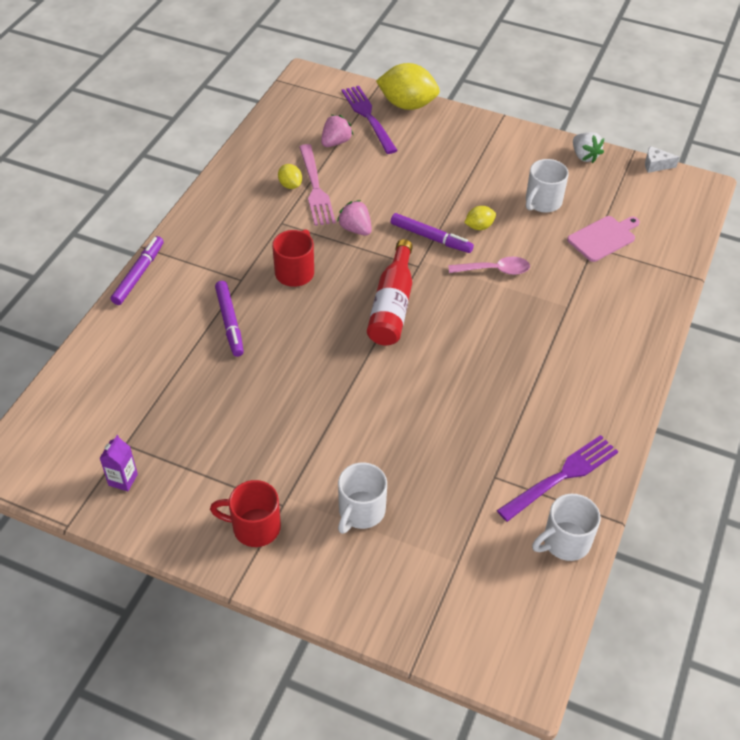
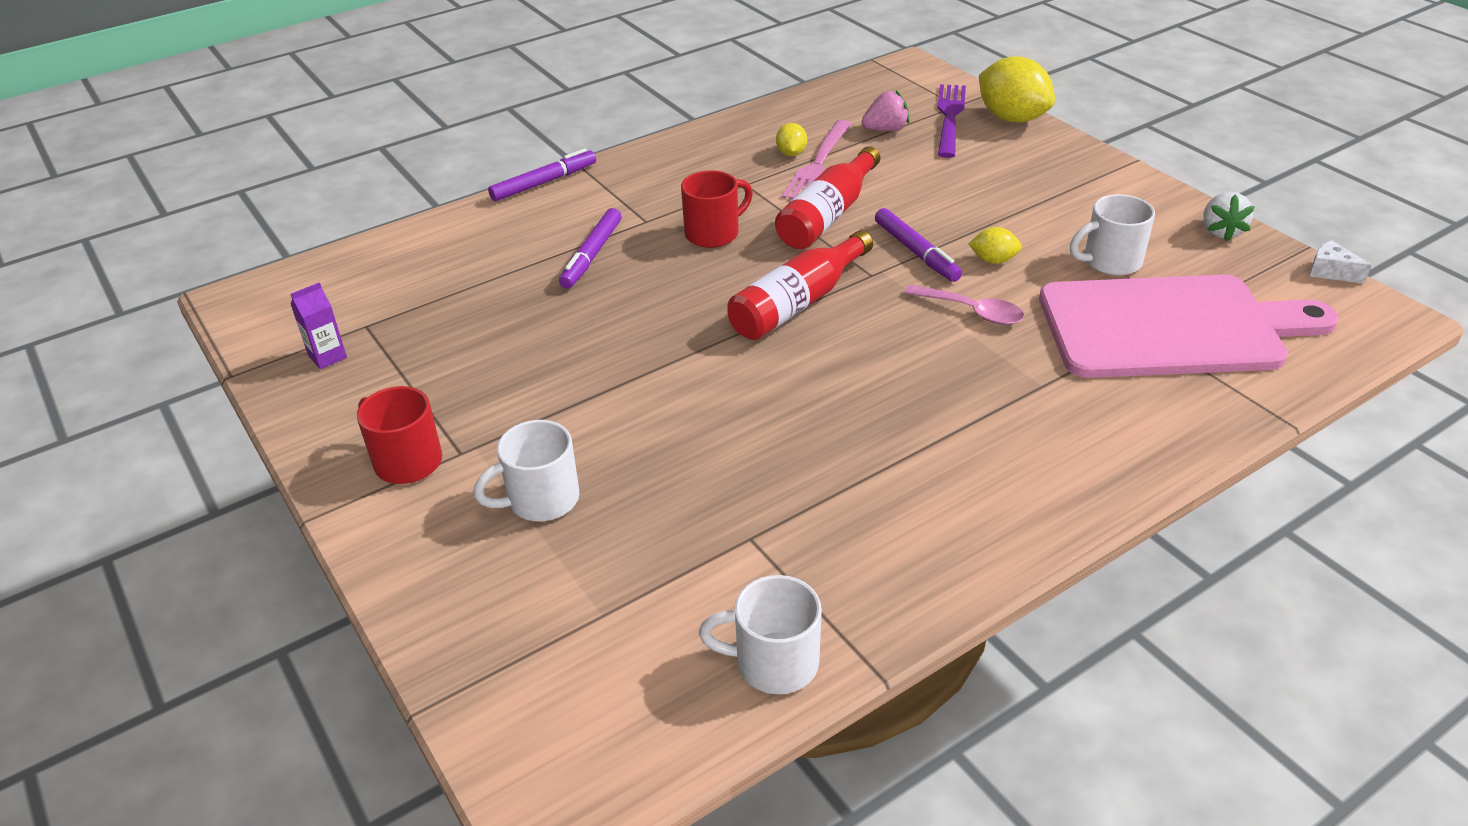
camera: 35 degrees right, 10 degrees down
(355, 229) = (828, 215): pink strawberry -> red bottle
(561, 476) = (845, 579): purple fork -> none
(603, 238) = (1169, 327): pink cutting board -> pink cutting board, size x2.22

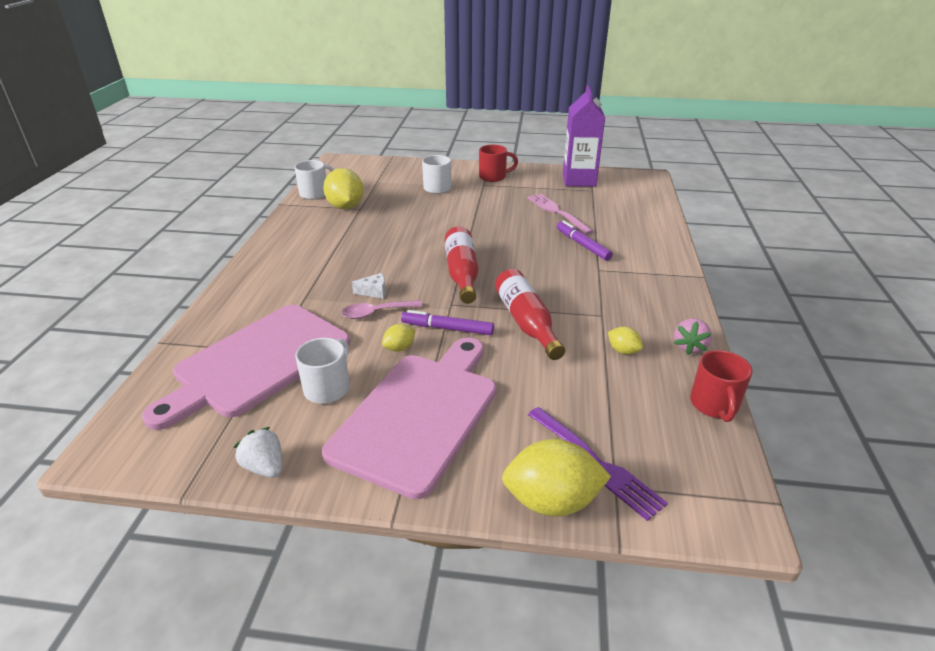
camera: 130 degrees right, 5 degrees down
(327, 357) = (579, 180): purple carton -> purple carton, size x2.36
(544, 183) = (681, 259): purple marker -> none
(714, 233) = (558, 281): red mug -> red mug (714, 405)
(768, 563) = (345, 207): none -> yellow lemon
(818, 164) = (594, 353): pink fork -> pink fork (557, 212)
(885, 130) = (612, 413): pink strawberry -> pink strawberry (689, 347)
(1044, 201) = (419, 415): none -> pink cutting board
(1330, 272) = (156, 475): white cheese -> white cheese (374, 292)

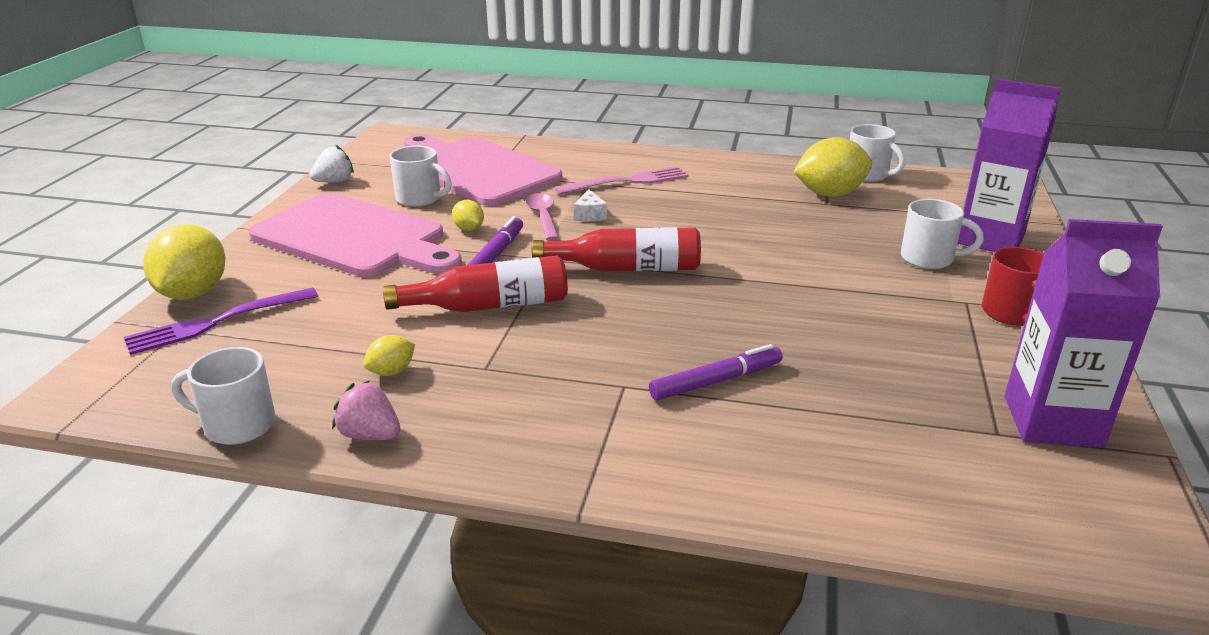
camera: 95 degrees right, 5 degrees down
(413, 172) = (990, 239): none -> purple carton
(557, 212) = (856, 370): pink fork -> pink fork (627, 181)
(714, 405) = (237, 425): red mug -> white mug

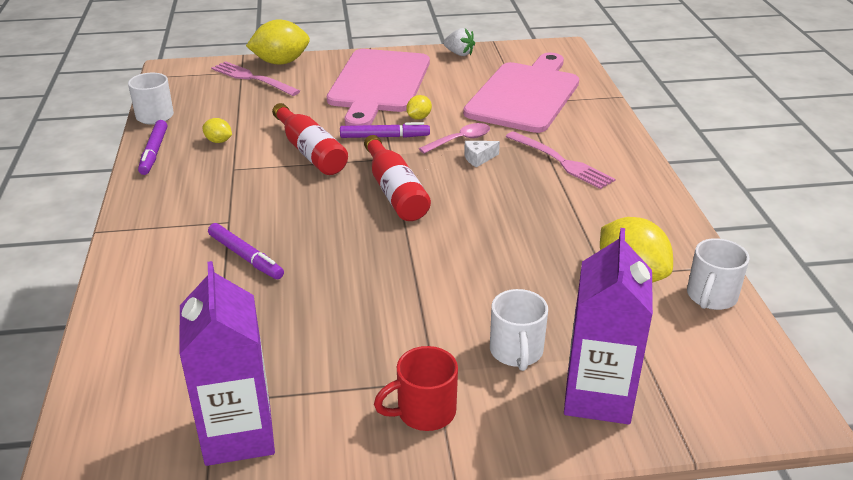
camera: 70 degrees right, 5 degrees up
(217, 322) = (252, 78): purple fork -> pink fork
(370, 435) = (154, 152): pink strawberry -> purple marker
(420, 199) = (455, 88): white mug -> none

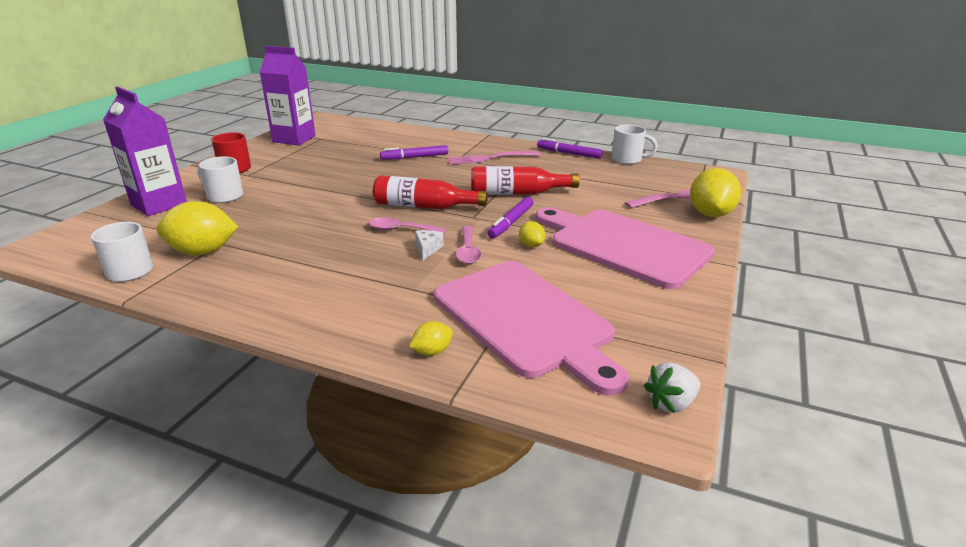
camera: 120 degrees right, 5 degrees down
(218, 141) = (566, 170): yellow lemon -> yellow lemon (432, 351)
(459, 54) = (683, 317): white strawberry -> white strawberry (671, 403)
(459, 184) = (401, 230): none -> pink spoon
(561, 161) = (370, 285): pink fork -> pink fork (490, 158)

